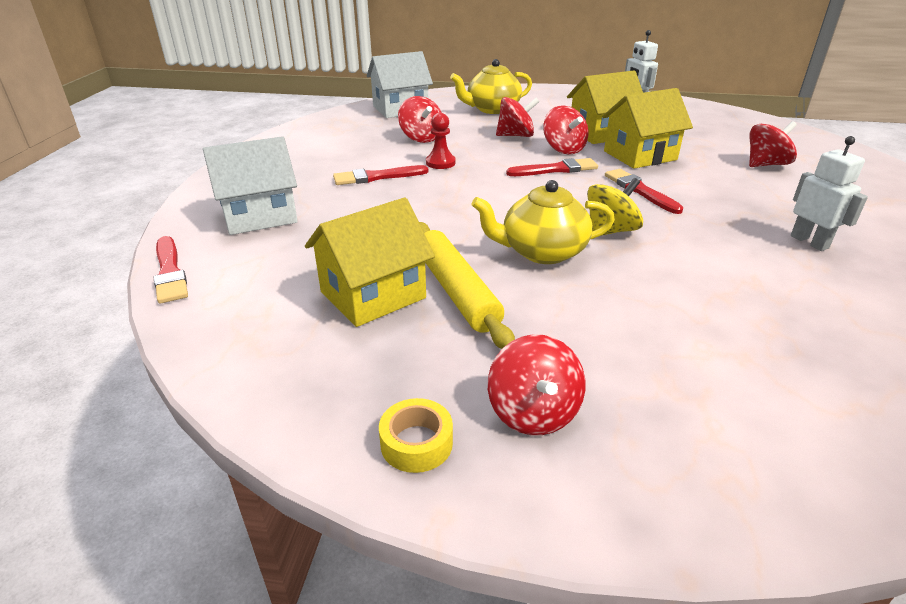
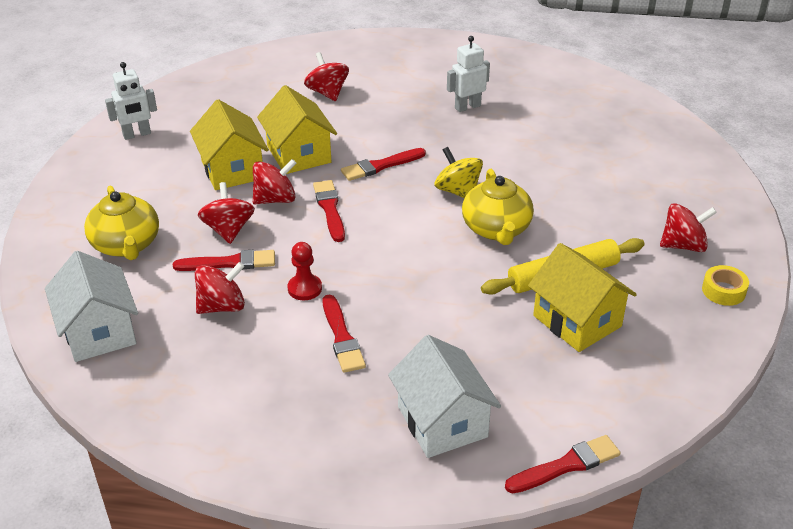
camera: 90 degrees left, 5 degrees up
(473, 138) = (230, 263): none -> red brush

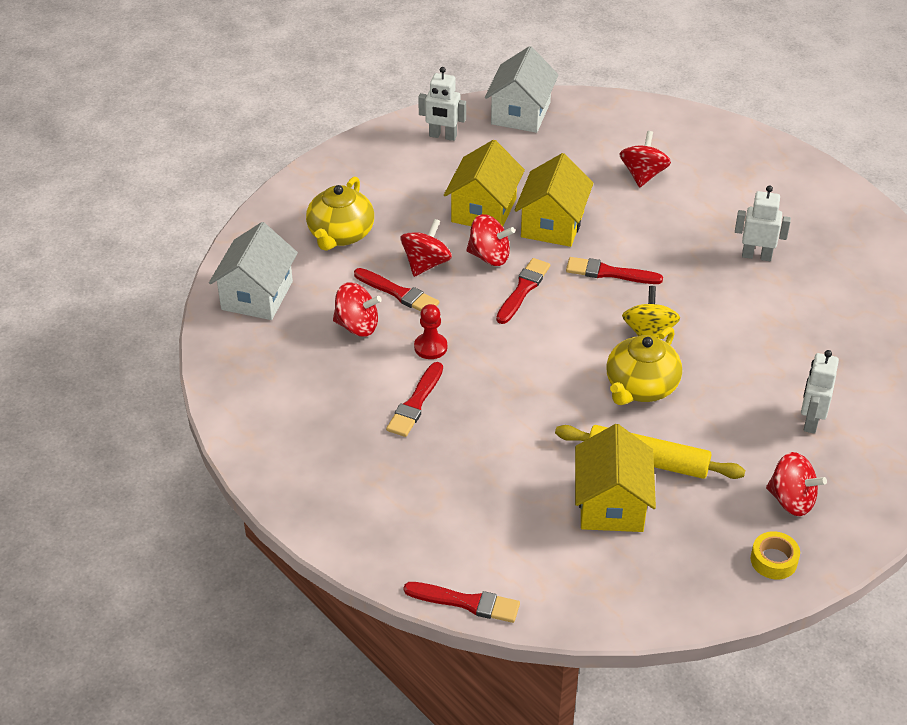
camera: 40 degrees right, 5 degrees up
(442, 421) = (415, 512): white house -> white house (520, 113)
(630, 189) = (811, 421): none -> white robot

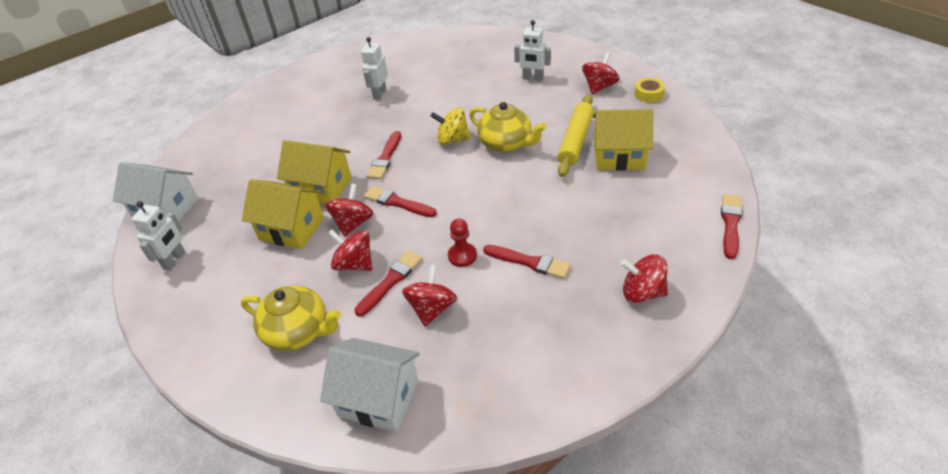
camera: 85 degrees left, 0 degrees up
(643, 175) = (277, 142): red spinning top -> red spinning top (642, 292)

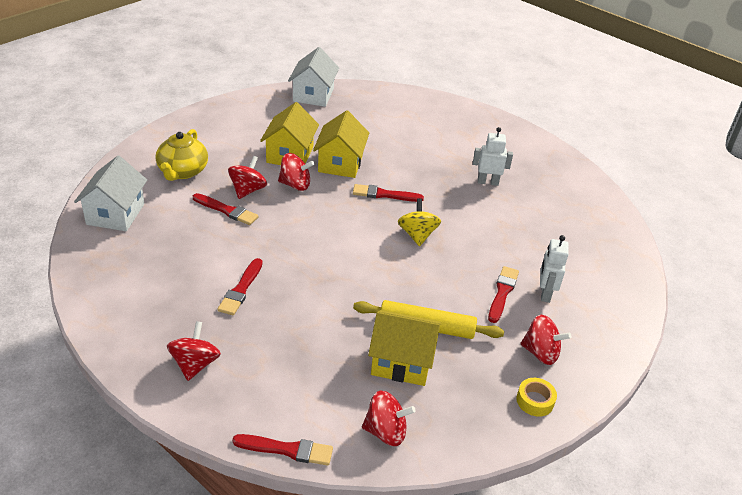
camera: 75 degrees right, 5 degrees down
(175, 260) = (258, 109): white robot -> none
(397, 202) = (321, 207): red brush -> red brush (502, 293)
(432, 308) = (194, 234): red spinning top -> red spinning top (386, 432)
(462, 256) = (252, 248): red pawn -> none
(506, 143) = (415, 273): yellow teapot -> none
(618, 156) = (401, 362): yellow house -> yellow house turned 75 degrees counterclockwise

